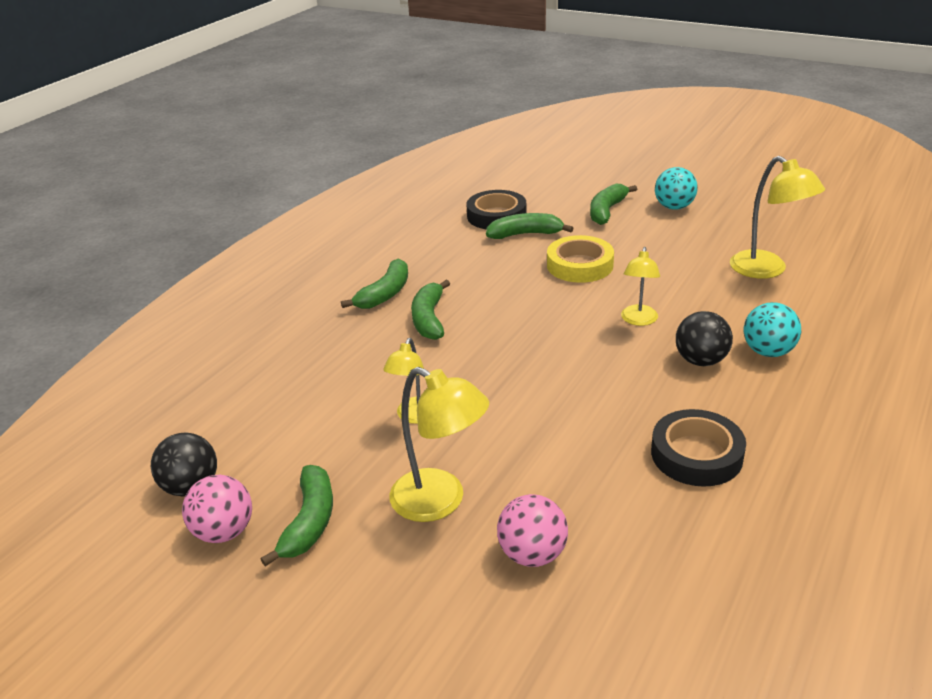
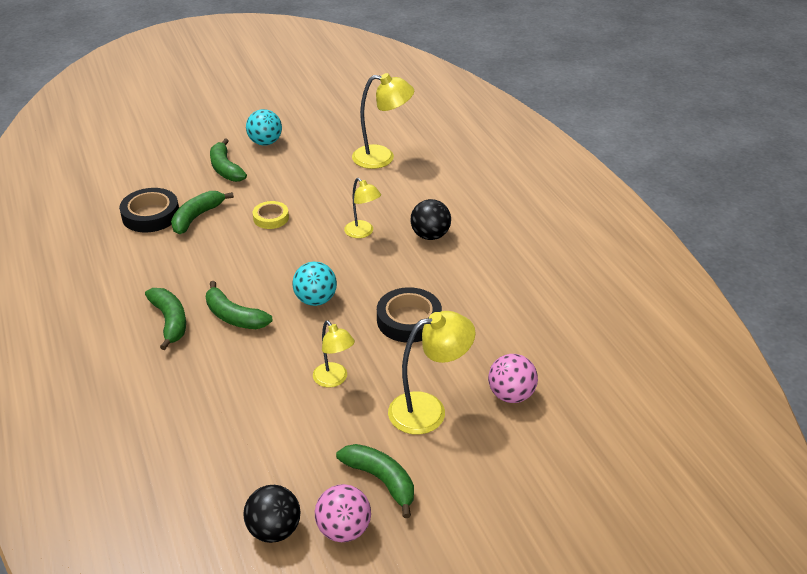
camera: 55 degrees left, 5 degrees up
(580, 265) = (271, 218): yellow tape -> yellow tape, size x0.62
(696, 454) = (502, 288): black tape -> black tape (409, 320)
(768, 351) = (453, 208): turquoise ball -> turquoise ball (315, 300)

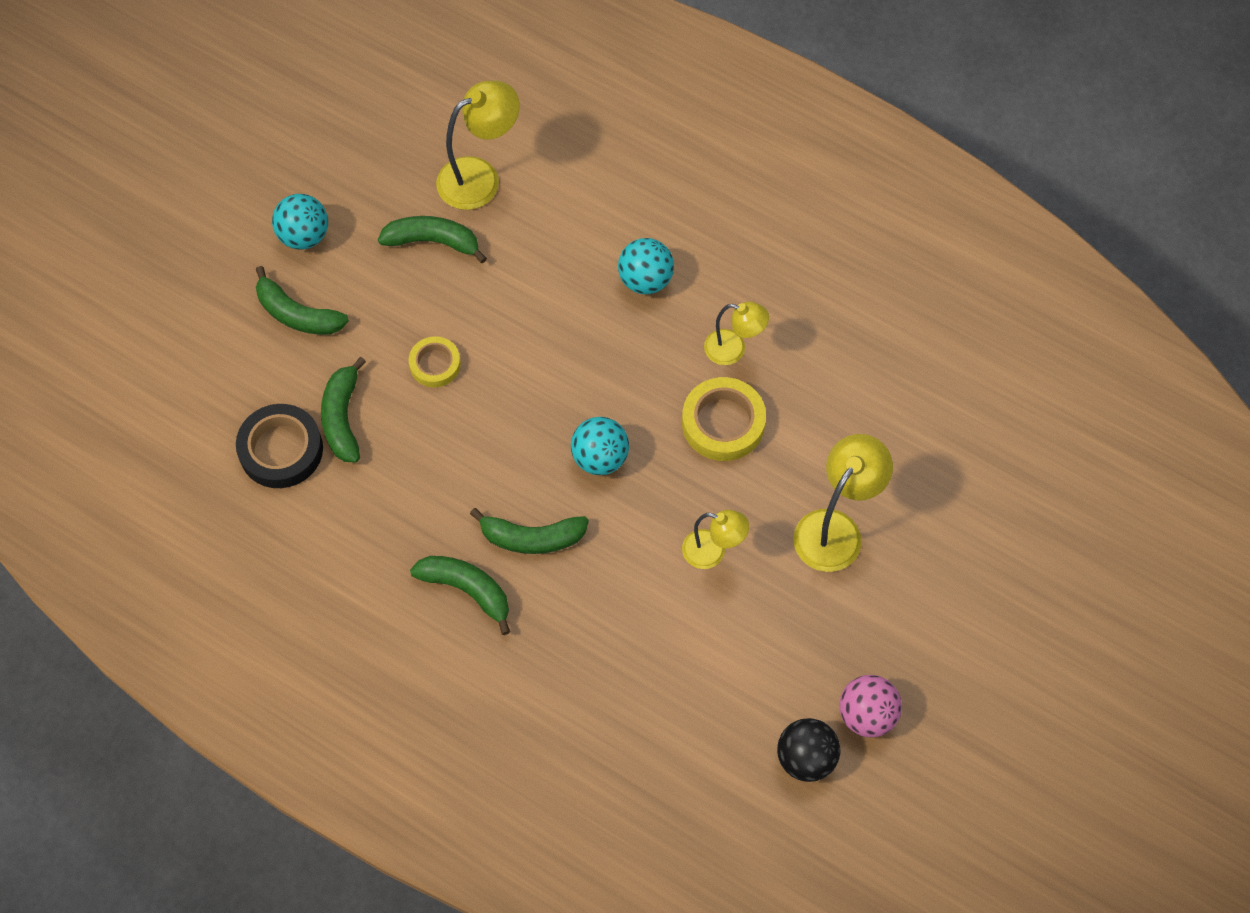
camera: 35 degrees left, 25 degrees up
(362, 233) = (565, 322): yellow lamp -> yellow lamp (733, 349)
(381, 480) = (857, 640): green banana -> green banana (433, 242)
(409, 320) = (723, 423): black tape -> yellow tape
(430, 235) = (645, 280): black ball -> turquoise ball
(511, 395) = (899, 458): pink ball -> none

